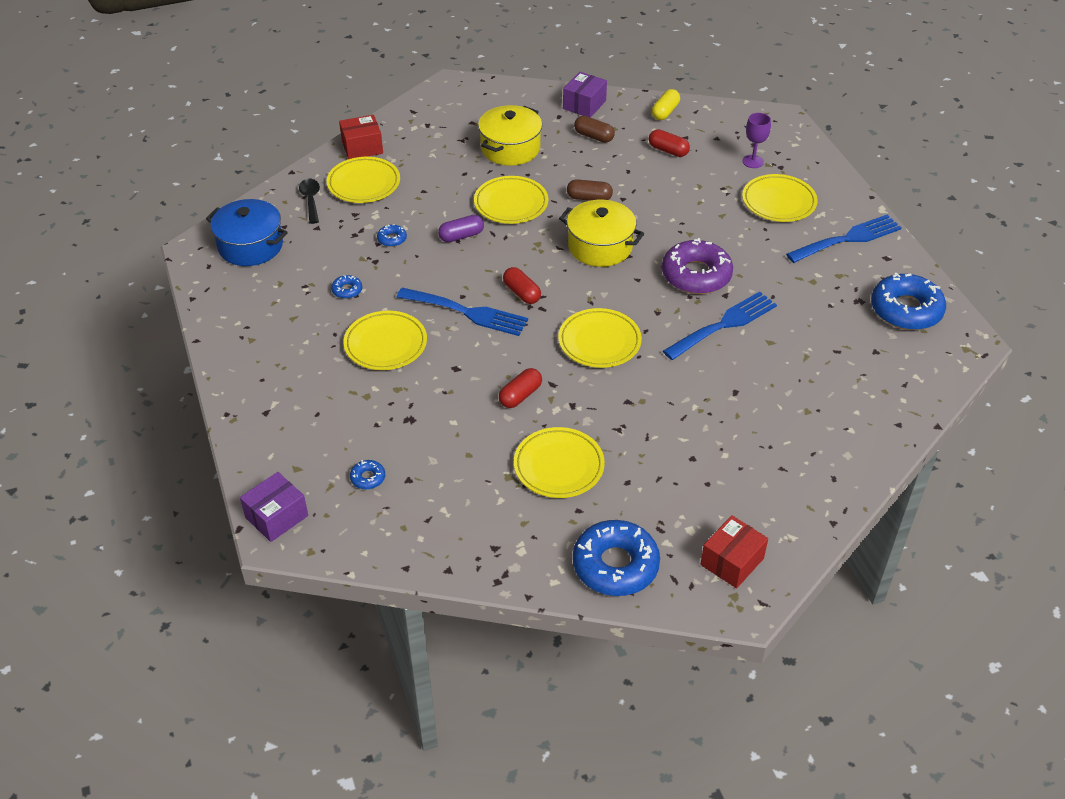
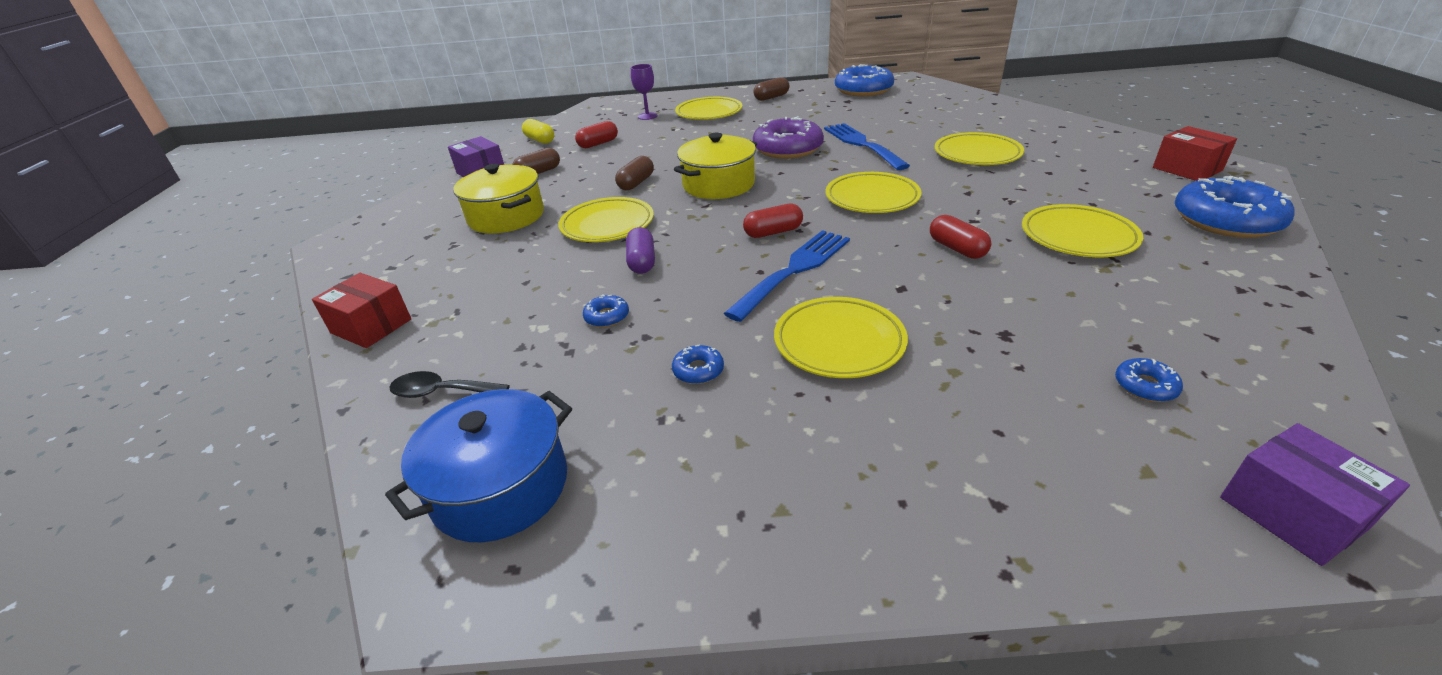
camera: 70 degrees left, 10 degrees down
(362, 147) = (371, 326): red box -> red box turned 60 degrees counterclockwise
(364, 184) = (458, 332): yellow plate -> yellow plate (977, 154)
(848, 239) = (771, 97): blue fork -> brown capsule

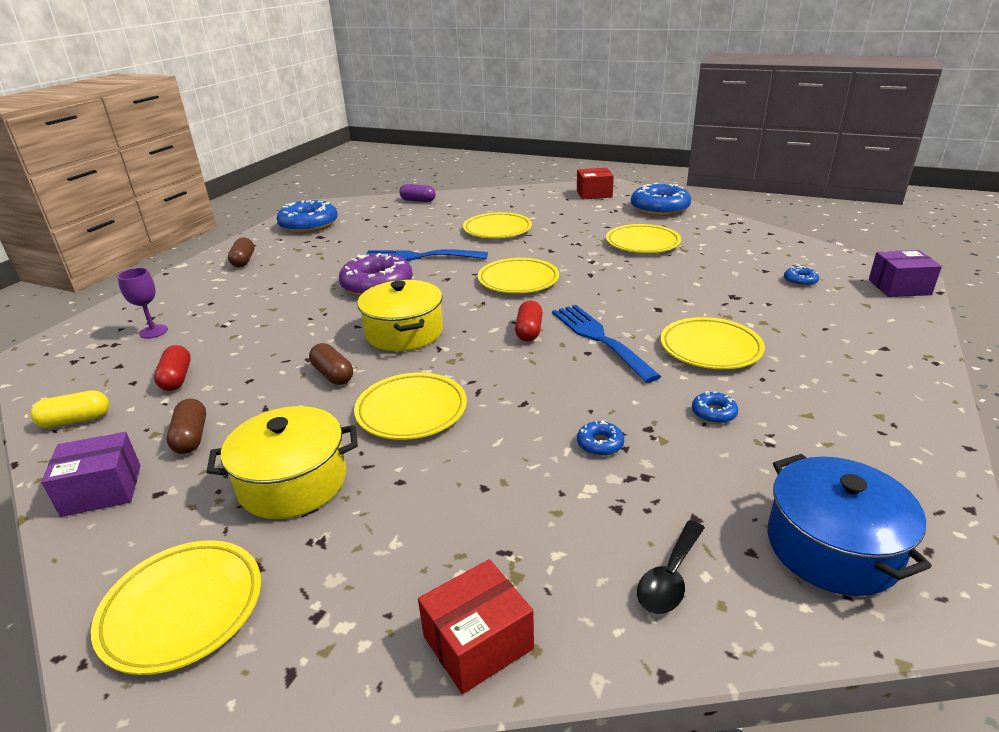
camera: 65 degrees left, 5 degrees down
(642, 262) = (514, 405): purple capsule -> purple capsule (418, 200)
(709, 113) = (218, 297): yellow plate -> yellow plate (182, 609)
(957, 248) = (623, 277): red capsule -> none

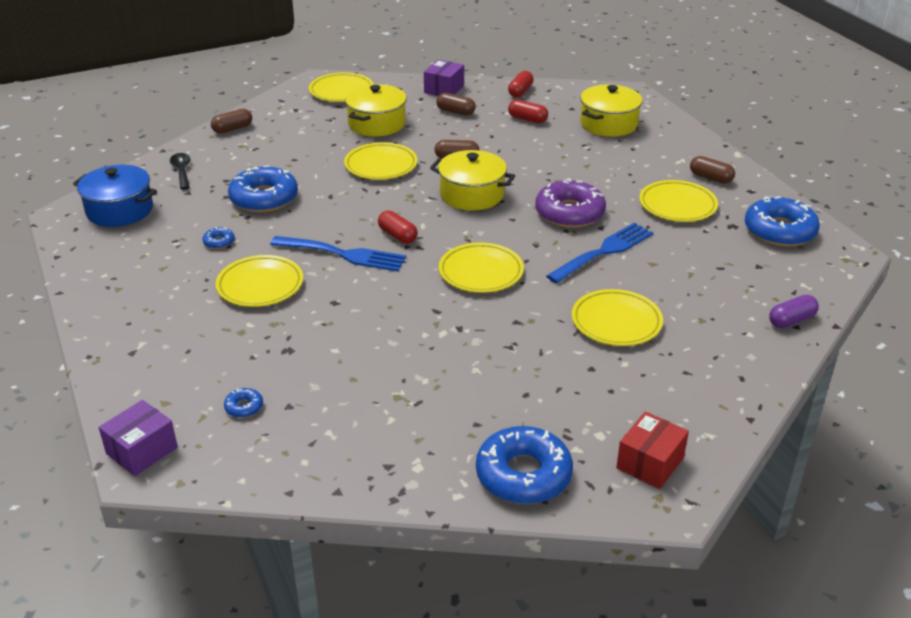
camera: 130 degrees right, 5 degrees up
(75, 420) = (520, 91): yellow capsule -> red capsule
(153, 331) = (608, 124): purple goblet -> yellow pot
(478, 642) = (232, 129): red box -> brown capsule
(600, 444) = (264, 198): blue donut -> blue donut, size x2.32
(642, 243) = (451, 384): yellow plate -> yellow plate (677, 205)

